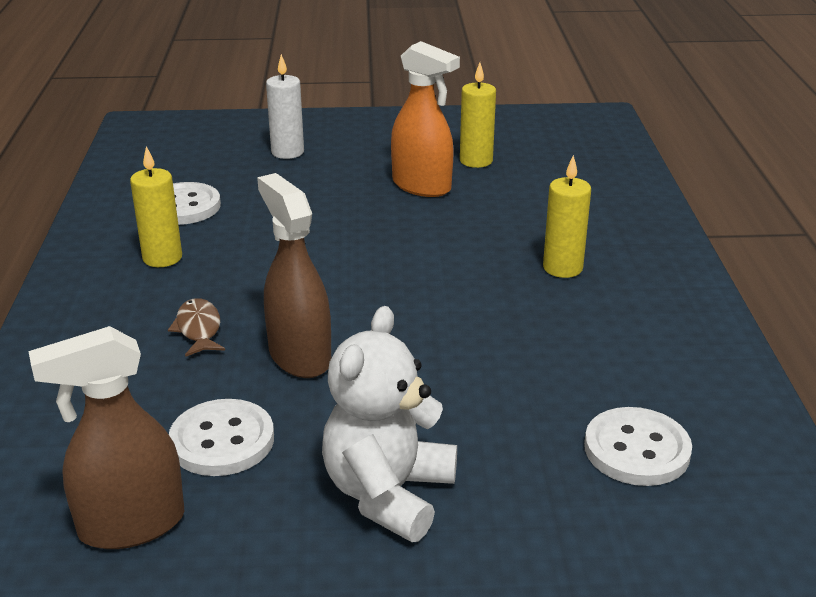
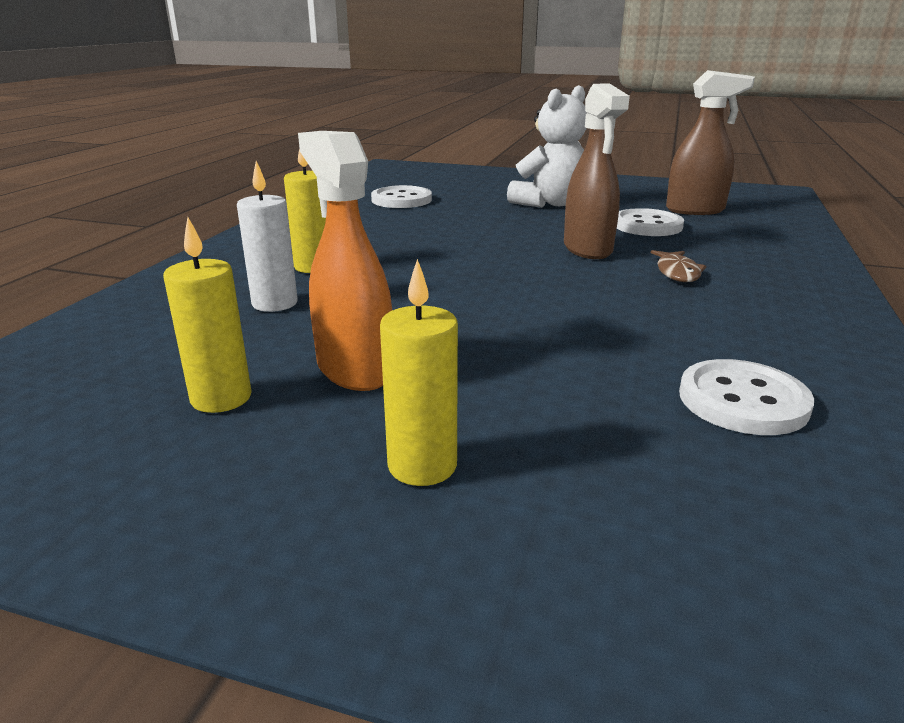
camera: 160 degrees left, 5 degrees down
(162, 258) = (742, 333): yellow candle -> yellow candle (422, 466)
(287, 152) = (545, 494): white candle -> white candle (275, 303)

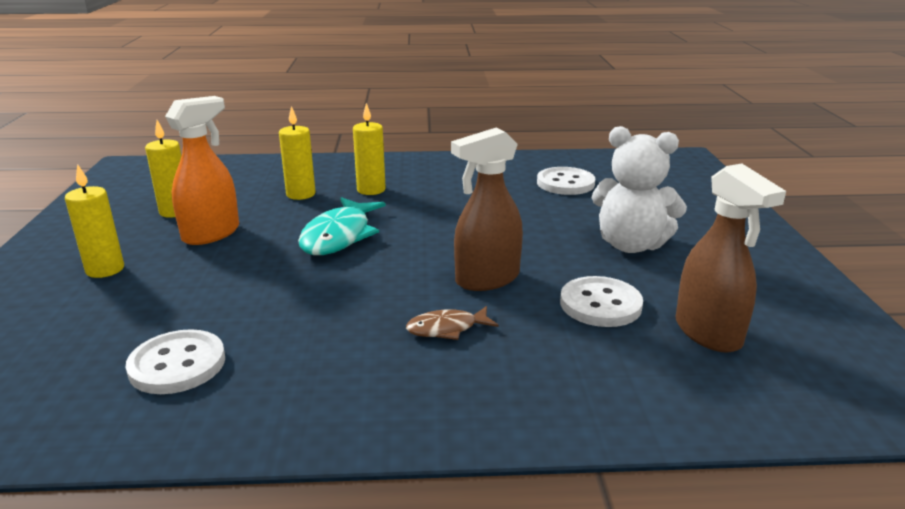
camera: 70 degrees right, 0 degrees up
(275, 303) = (301, 194): white candle -> yellow candle
(440, 294) = (339, 236): none -> turquoise fish

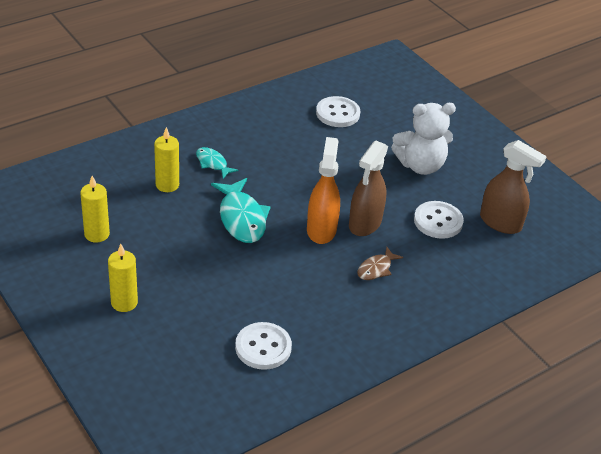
camera: 35 degrees left, 15 degrees up
(211, 234) = (153, 246): orange spray bottle -> orange spray bottle (321, 229)
(371, 190) = (213, 163): yellow candle -> turquoise fish

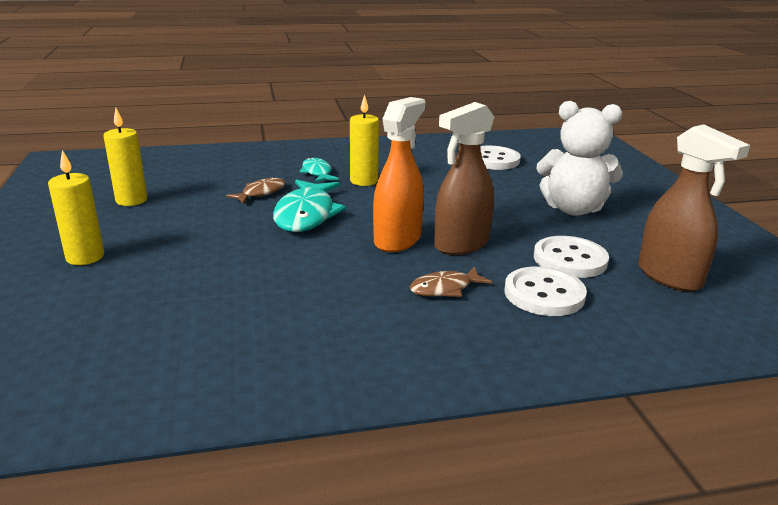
camera: 25 degrees right, 15 degrees down
(167, 185) = (251, 179): yellow candle -> yellow candle (364, 181)
(189, 200) = (261, 193): none -> brown fish
(263, 347) = (203, 338): white button -> white button (544, 294)

